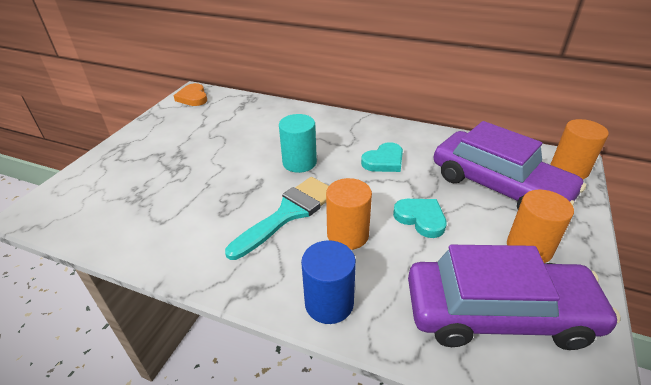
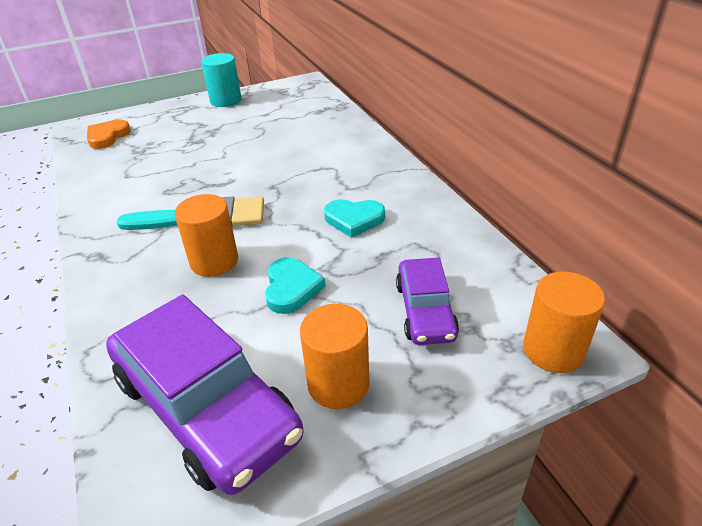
camera: 45 degrees right, 0 degrees up
(193, 97) = (296, 87): orange heart -> orange heart (107, 137)
(299, 162) = (282, 182): turquoise cylinder -> turquoise cylinder (225, 100)
(329, 303) = (118, 299): blue cylinder -> none
(499, 186) = (425, 311): purple car -> purple car, size x0.56

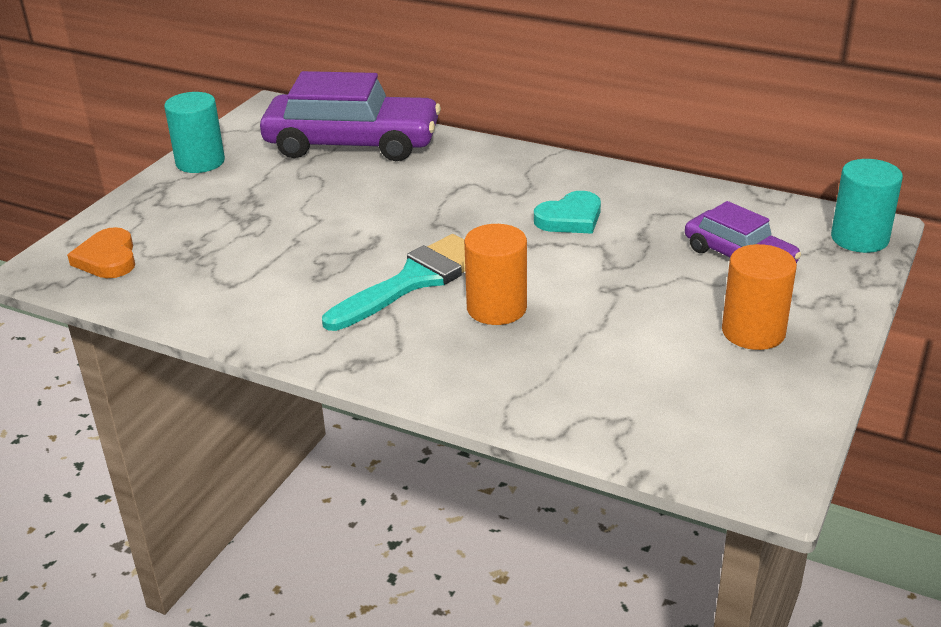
camera: 40 degrees left, 5 degrees down
(206, 407) = (682, 398): purple car -> purple car (352, 144)
(291, 288) = (607, 293): turquoise heart -> none
(553, 350) = (859, 238): orange cylinder -> turquoise cylinder

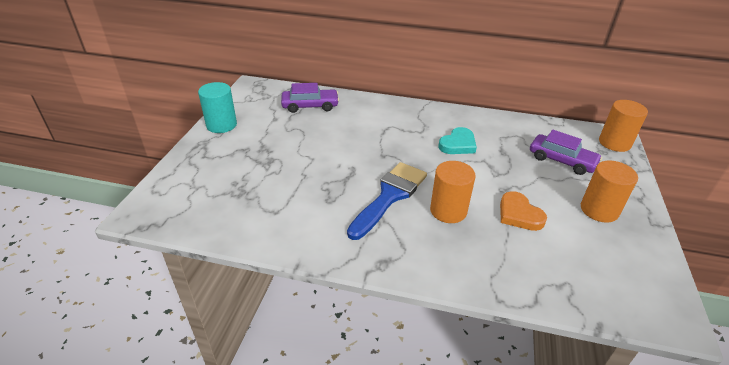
camera: 15 degrees left, 5 degrees up
(107, 258) = (184, 201): orange heart -> orange heart (519, 214)
(352, 144) = (310, 106): purple car -> purple car, size x0.56
(414, 280) = (390, 196): turquoise brush -> blue brush
(859, 238) = (614, 143): turquoise cylinder -> orange cylinder

